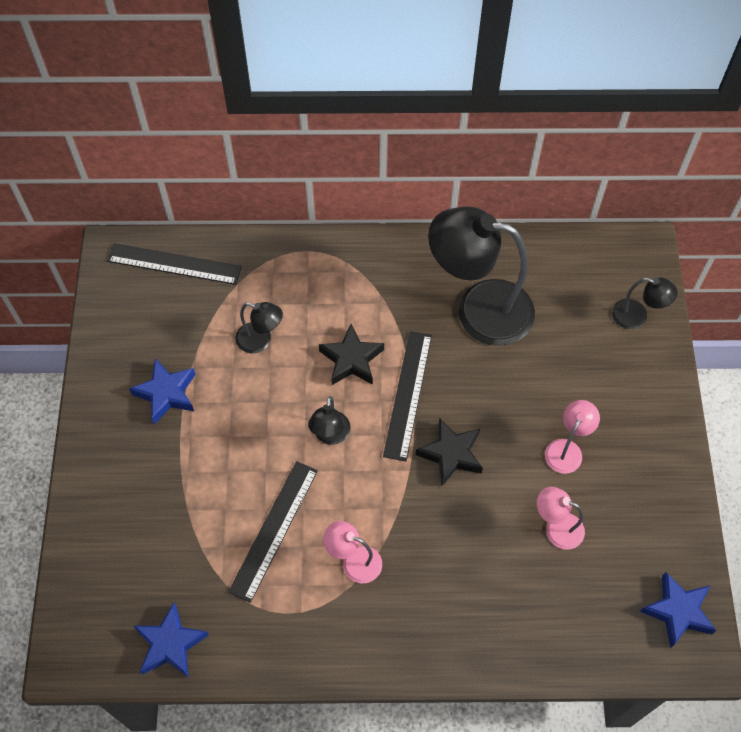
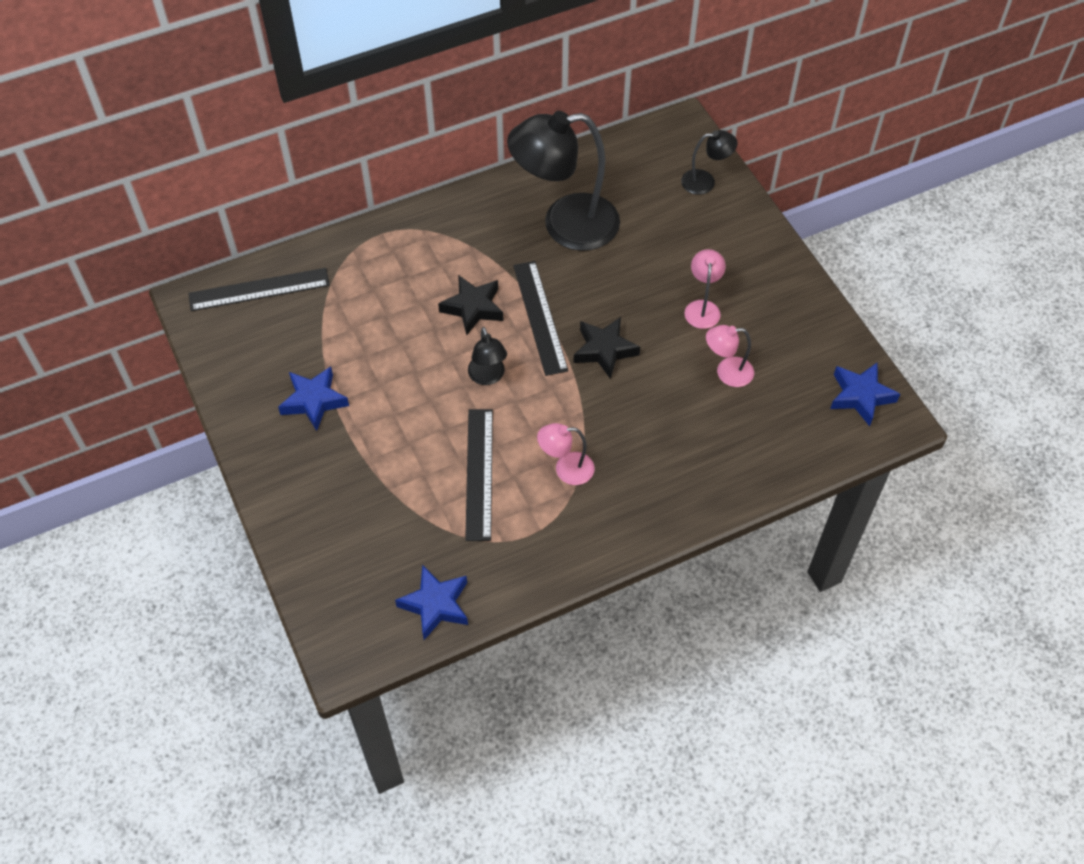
camera: 25 degrees left, 5 degrees down
(260, 340) = (379, 323): black lamp -> none

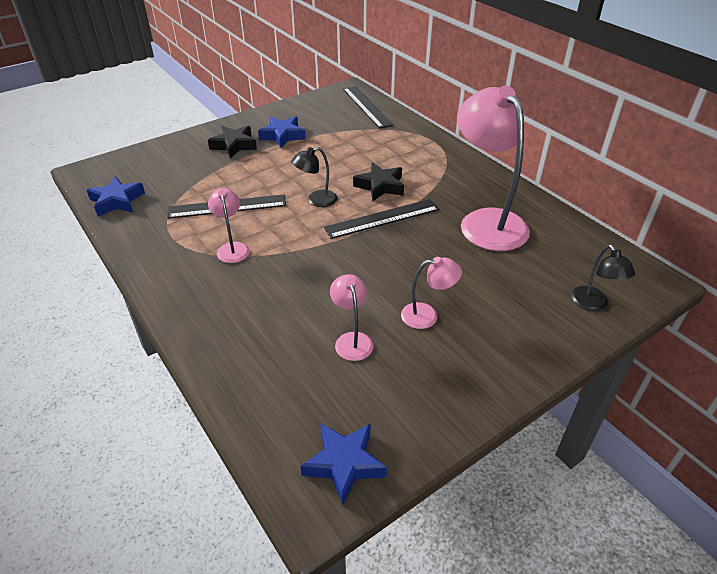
camera: 80 degrees right, 15 degrees down
(565, 225) = (486, 221): black lamp -> pink lamp
(604, 350) = (358, 257): black star -> black star (234, 145)

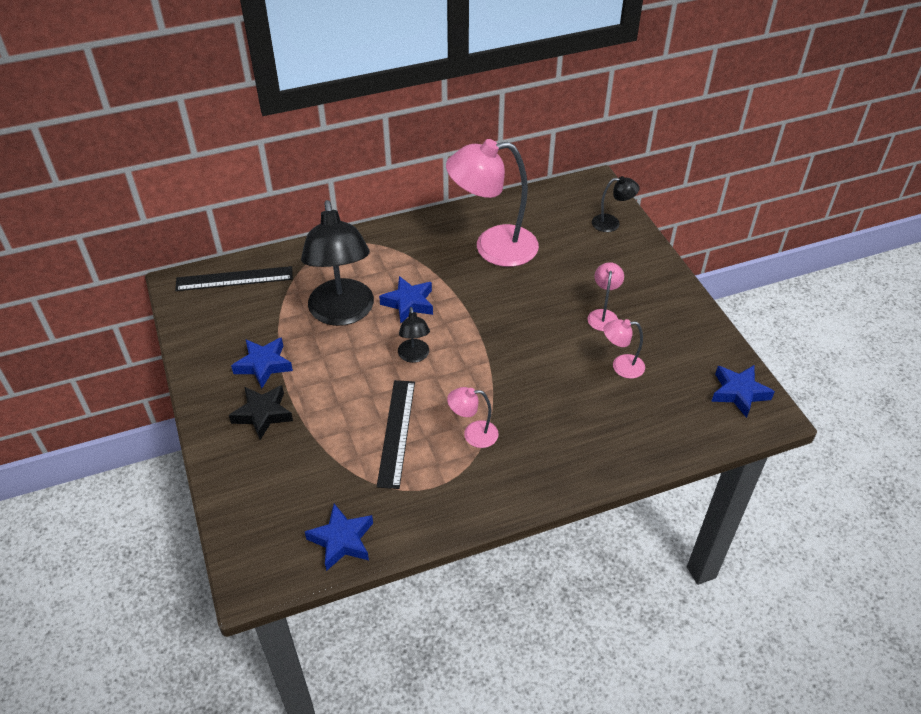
camera: 75 degrees left, 5 degrees up
(352, 157) = (342, 313): none -> black lamp
(380, 186) = (408, 303): black star -> blue star
(382, 218) = (464, 313): black ruler -> none

